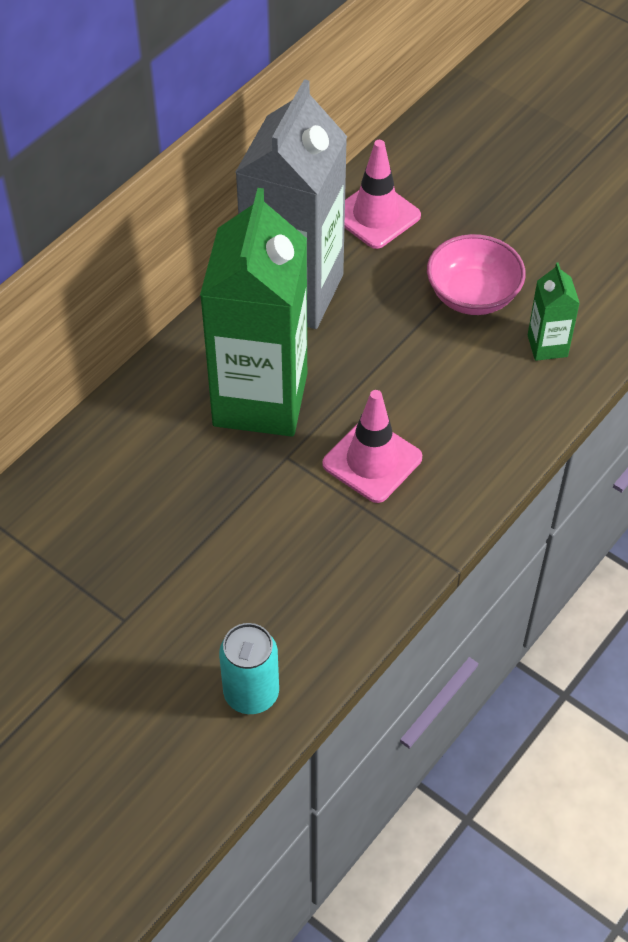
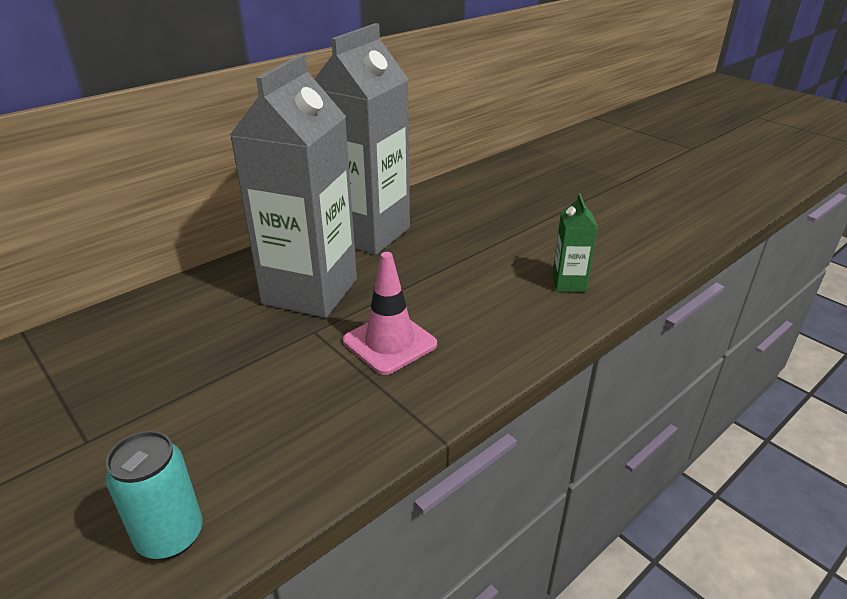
camera: 10 degrees right, 20 degrees down
(260, 399) = (310, 291): green carton -> grey carton
(376, 215) = (446, 201): pink traffic cone -> none
(472, 295) = (510, 248): pink bowl -> none

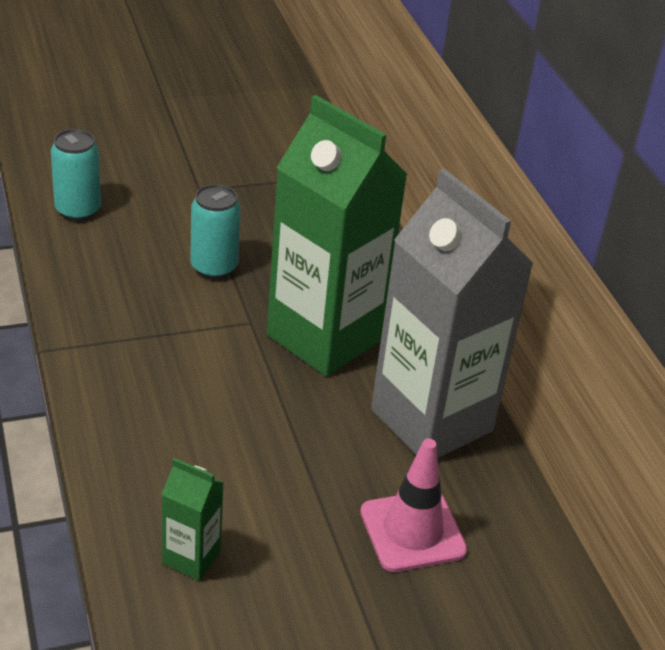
camera: 110 degrees right, 5 degrees up
(243, 377) = (214, 267): none -> turquoise can
(310, 291) = (324, 337): grey carton -> green carton
(390, 343) = (194, 363): pink traffic cone -> pink traffic cone (412, 531)

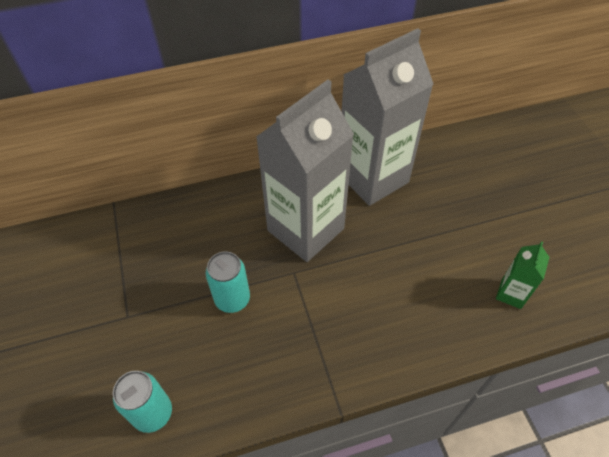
camera: 85 degrees left, 15 degrees up
(324, 337) = (305, 229): green carton -> grey carton
(412, 531) = (459, 189): pink traffic cone -> none

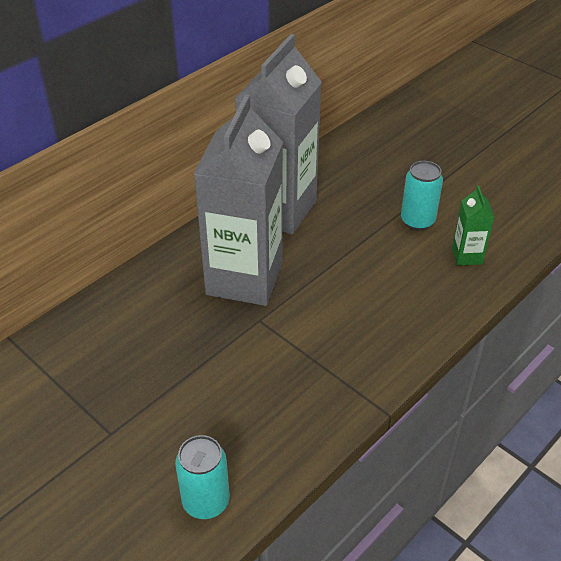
camera: 30 degrees left, 10 degrees down
(232, 299) = (214, 368): turquoise can -> turquoise can (417, 221)

